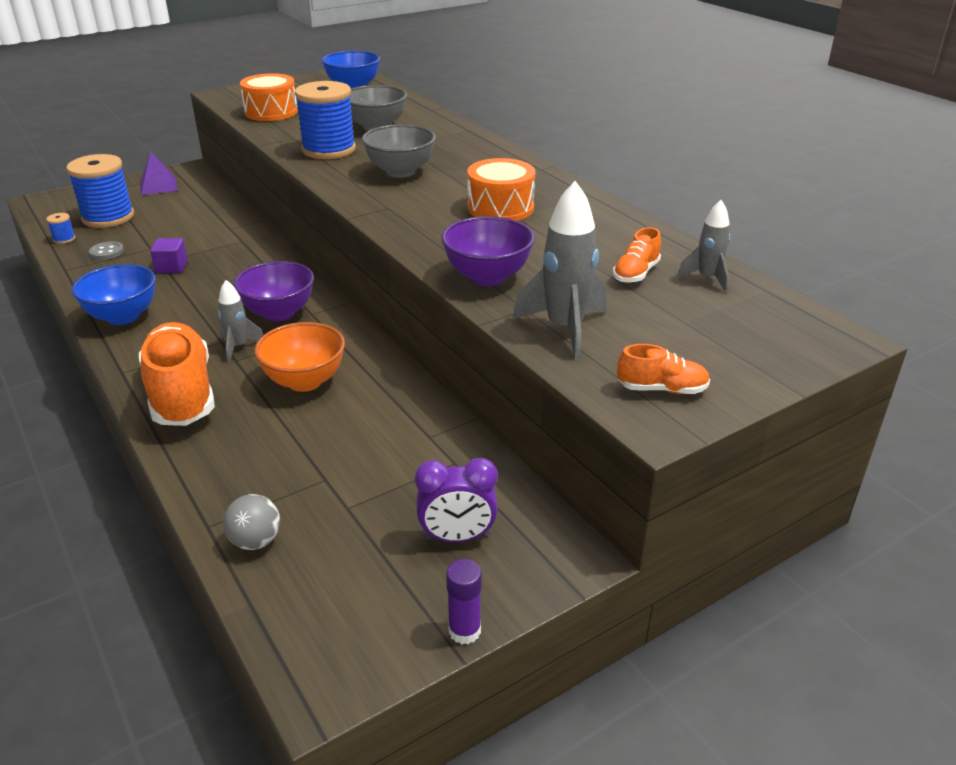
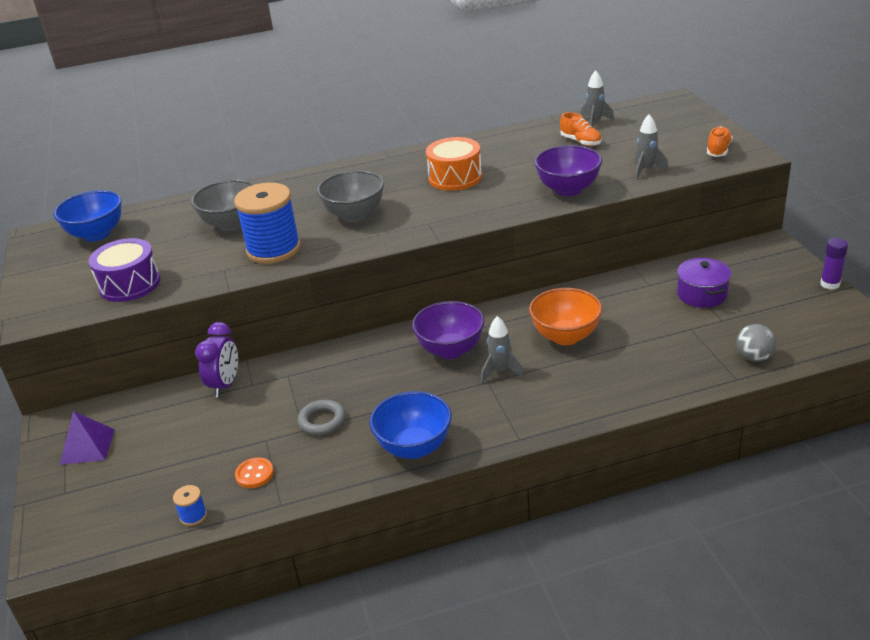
camera: 70 degrees left, 0 degrees up
(107, 252) = (254, 474): grey button -> orange button
(108, 217) = (154, 483): blue spool -> none
(172, 267) = (322, 421): purple cube -> grey ring
(181, 394) = (566, 400): orange shoe -> none
(271, 112) = (130, 284): orange drum -> purple drum
(411, 485) = (702, 294): none -> purple pot
(457, 537) = (753, 281): purple clock -> purple clock (225, 385)
(564, 329) = (646, 170): grey rocket -> grey rocket, size x0.59

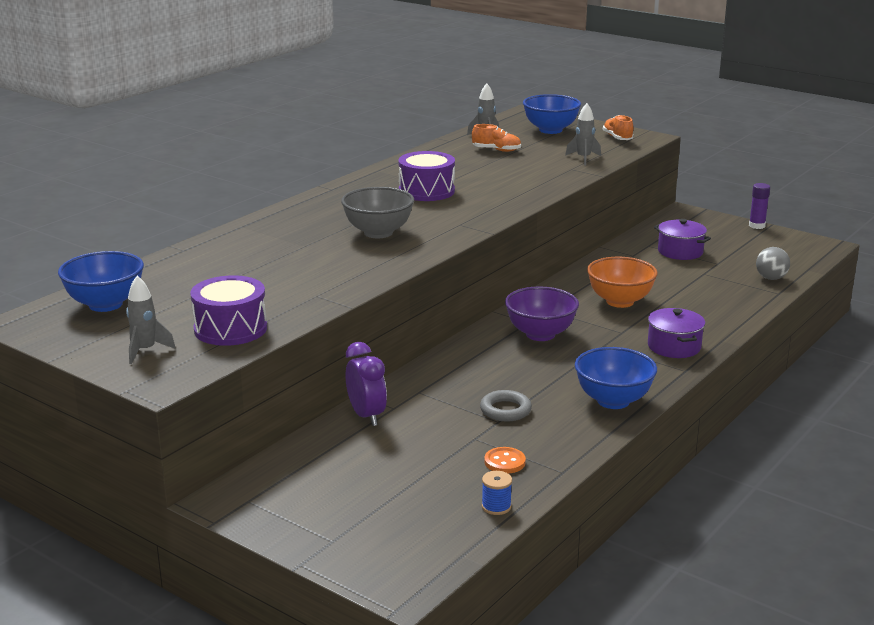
camera: 40 degrees left, 10 degrees down
(87, 446) = (296, 502): purple pyramid -> none
(231, 224) = (257, 264): grey bowl -> none
(273, 249) = (342, 271): blue spool -> none
(455, 177) = (426, 191): orange drum -> purple drum
(500, 371) = (604, 336): grey rocket -> grey rocket (145, 351)
(545, 407) = (674, 347): none -> purple pot
(568, 189) = (542, 181): purple bowl -> none
(666, 126) = (550, 130): none -> blue bowl

